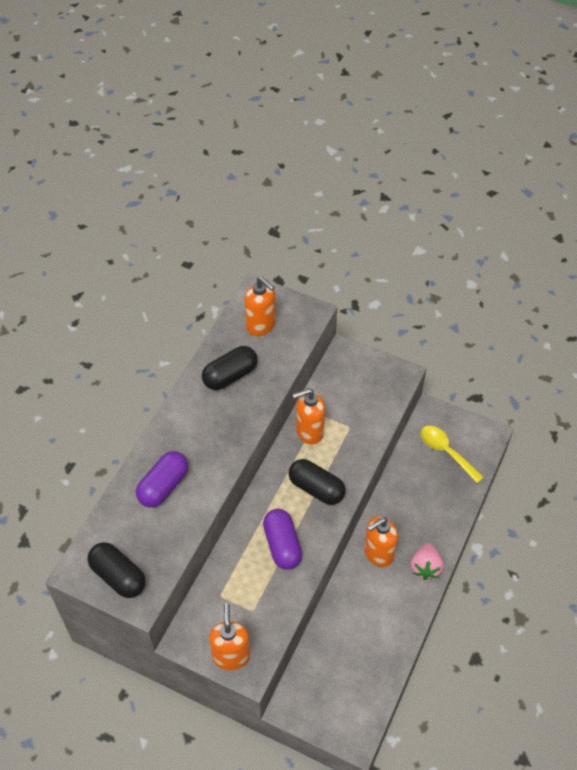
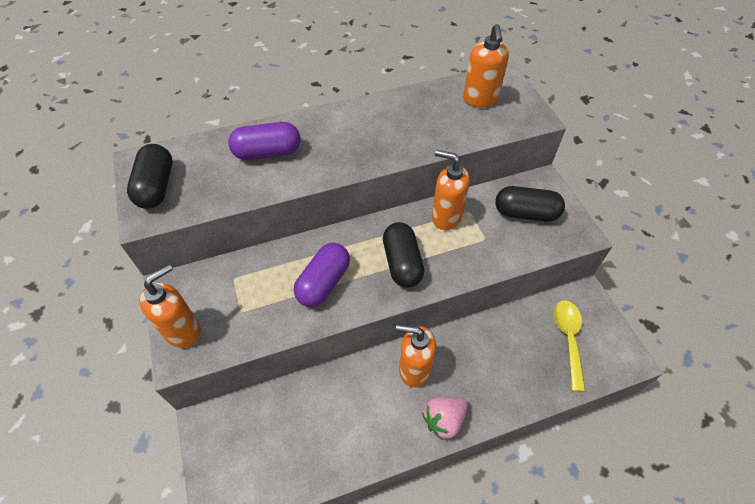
camera: 45 degrees right, 0 degrees up
(230, 376) = (412, 116): black capsule -> black capsule (525, 213)

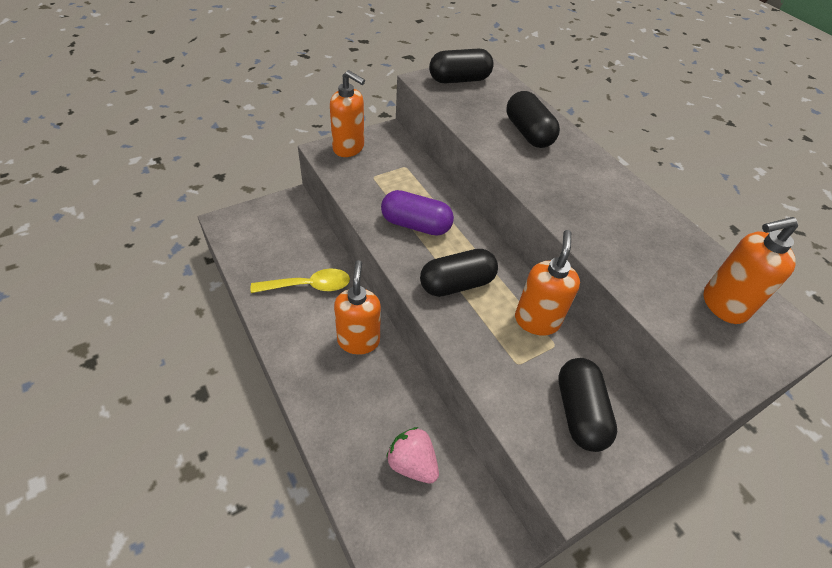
camera: 75 degrees right, 5 degrees down
(267, 152) = (528, 133): purple capsule -> black capsule
(443, 420) = (305, 372): pink strawberry -> pink strawberry (412, 463)
(568, 339) = (426, 512): yellow spoon -> yellow spoon (309, 286)

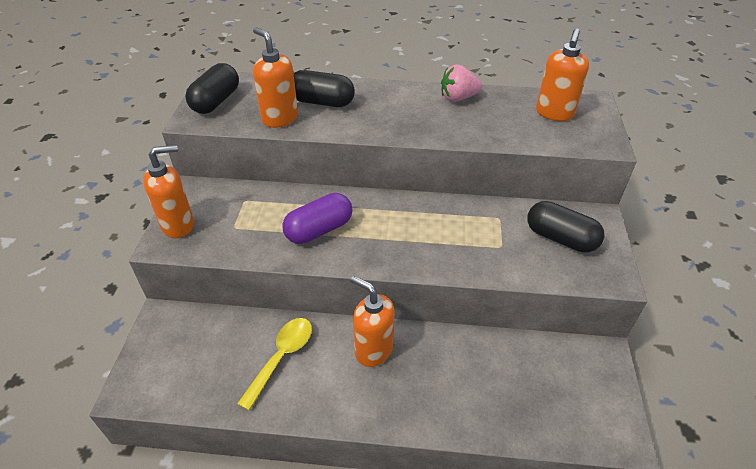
camera: 50 degrees left, 5 degrees down
(412, 463) = (513, 375): pink strawberry -> pink strawberry (458, 98)
(457, 284) = (403, 239): black capsule -> none
(536, 320) = (471, 215): orange soap dispenser -> orange soap dispenser (279, 119)

